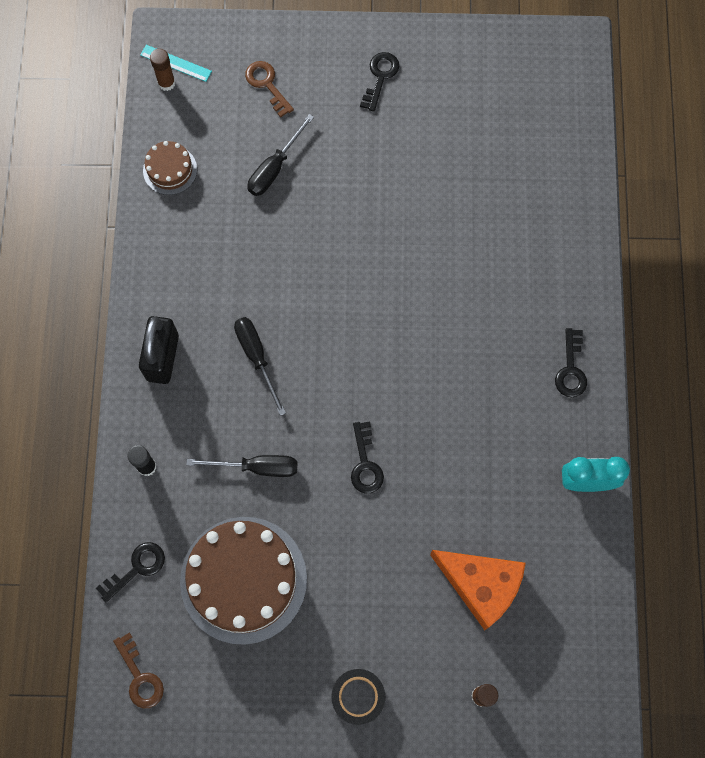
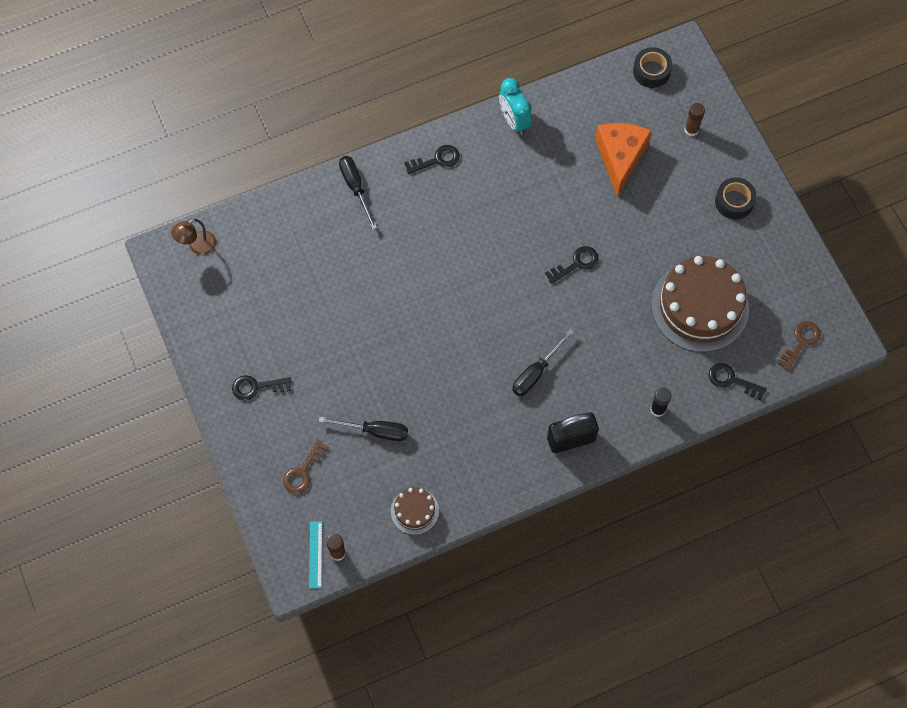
camera: 115 degrees left, 5 degrees down
(257, 467) = (617, 334): black screwdriver -> black screwdriver (355, 187)
(570, 81) = (197, 246): none -> brown lamp
(587, 689) = (651, 71): none -> black tape

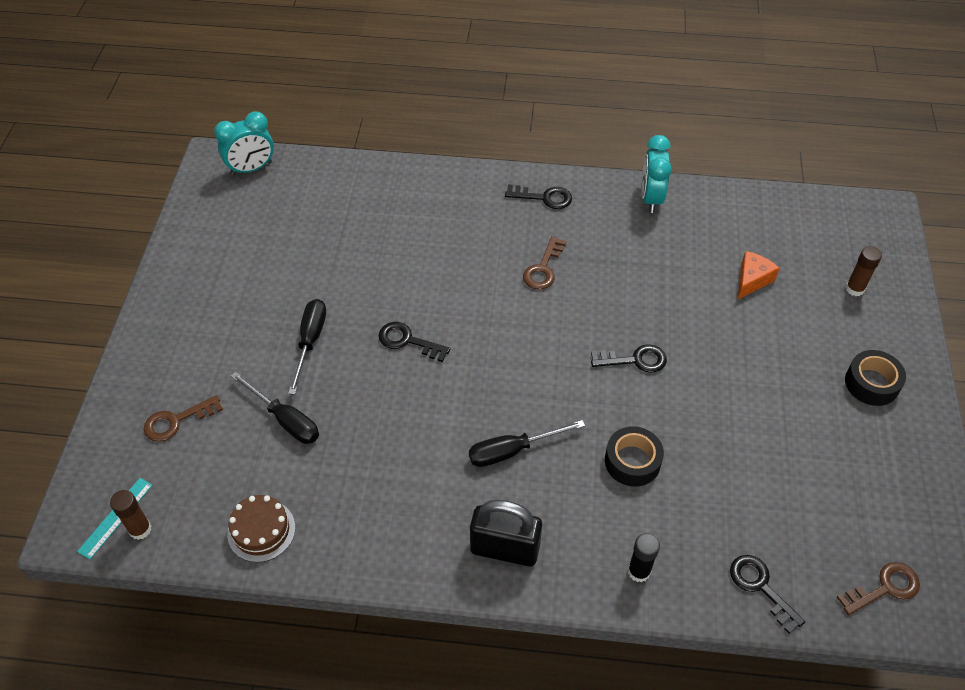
camera: 30 degrees right, 15 degrees down
(197, 246) = (251, 168): brown lamp -> turquoise clock
(256, 387) = (200, 315): black key -> black key (408, 341)
(355, 187) = (443, 186): black screwdriver -> black screwdriver (310, 341)
(473, 222) = (543, 268): none -> brown key
(620, 158) = (752, 280): orange cheese -> orange cheese, size x0.55
(651, 71) = (836, 216): black tape -> black tape (632, 461)
(700, 306) = (764, 477): brown cake -> none

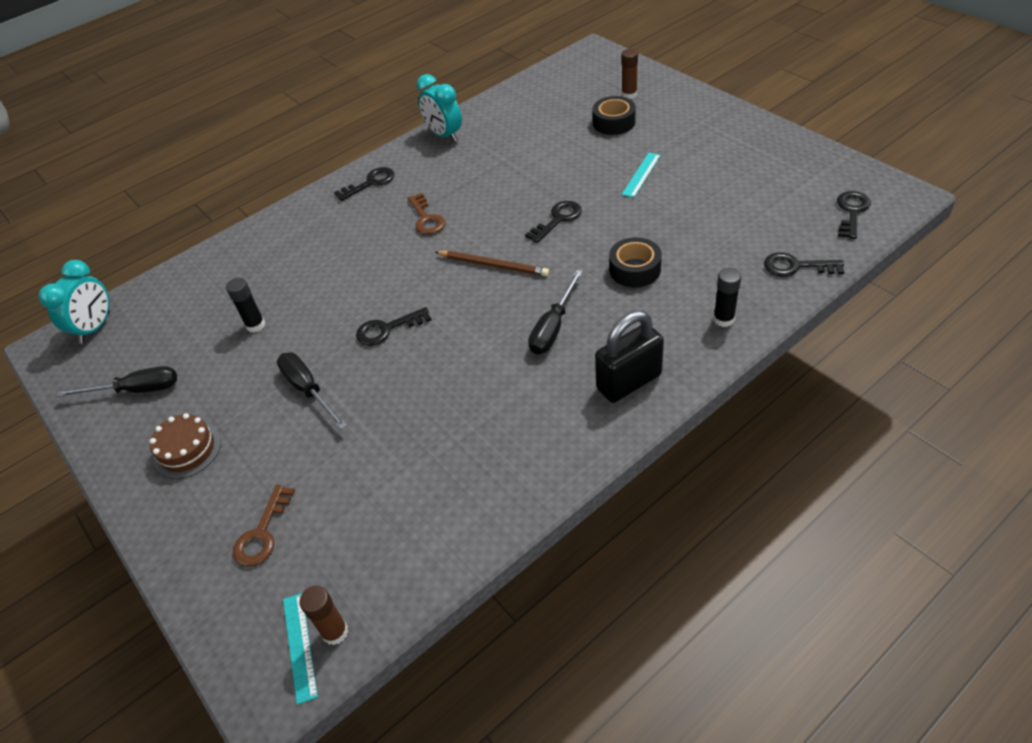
camera: 40 degrees left, 5 degrees down
(261, 530) = (441, 534): brown cake -> brown cake (187, 450)
(285, 420) = (358, 452): black screwdriver -> black screwdriver (136, 390)
(337, 257) = (255, 325): none -> black glue stick
(538, 356) = (493, 265): none -> brown pencil
(752, 280) = (567, 131): orange cheese -> none
(755, 379) = (641, 174): none -> turquoise ruler
(871, 383) = (703, 129): black tape -> black tape (614, 122)
(884, 588) = (851, 212): brown key -> black key

